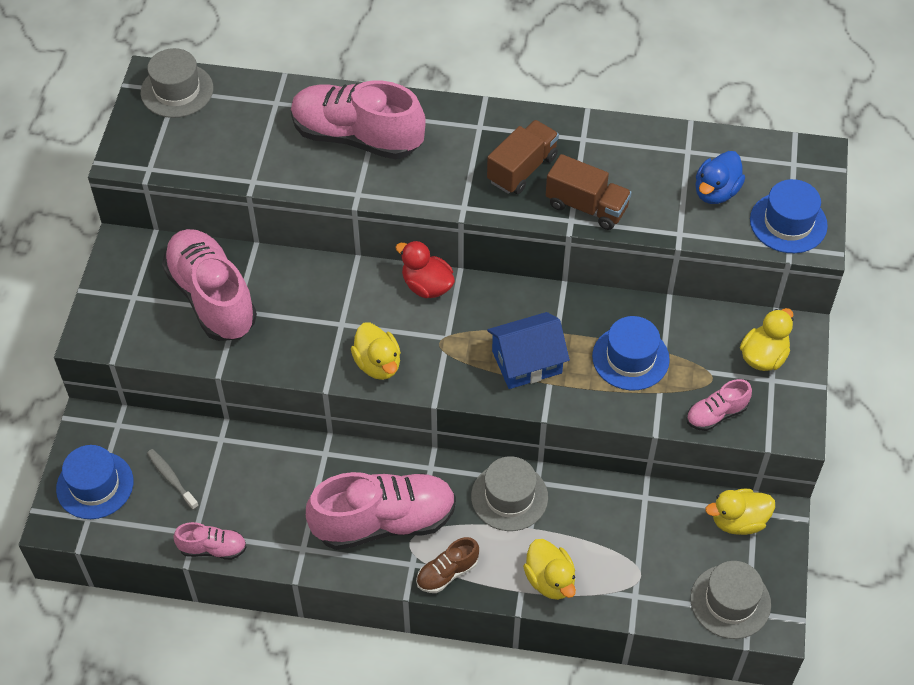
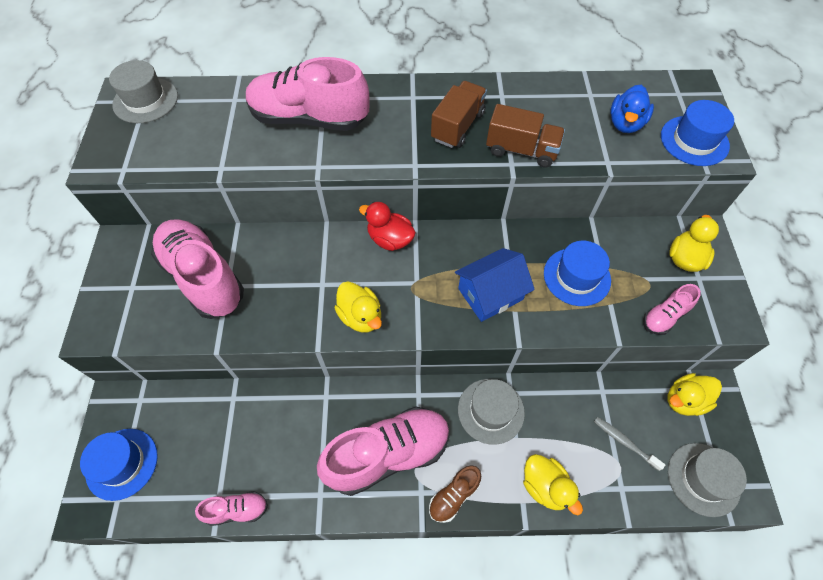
camera: 10 degrees left, 5 degrees up
(171, 478) = (192, 445): grey toothbrush -> grey toothbrush (624, 442)

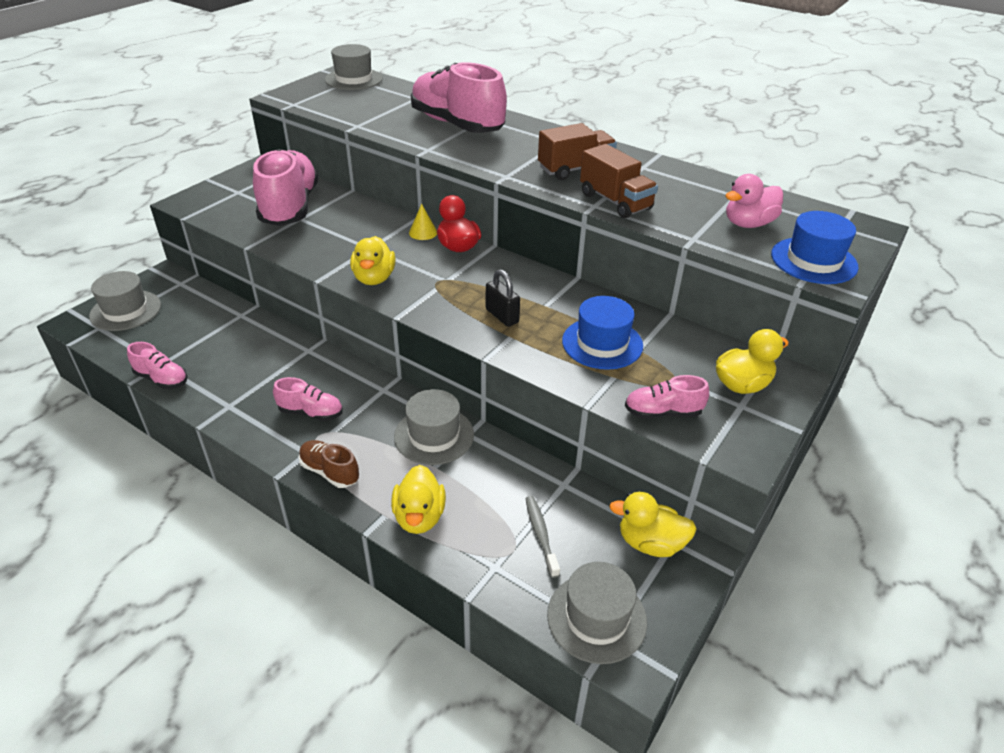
camera: 35 degrees right, 20 degrees down
(122, 463) = (126, 310): blue hat -> grey hat
(347, 239) = (423, 232): none -> yellow cone
(388, 454) = (311, 412): pink shoe -> pink shoe, size x0.47
(454, 496) = (330, 472): brown shoe -> brown shoe turned 45 degrees clockwise
(490, 294) = (502, 316): blue house -> black padlock
(625, 124) = (748, 224): blue duck -> pink duck

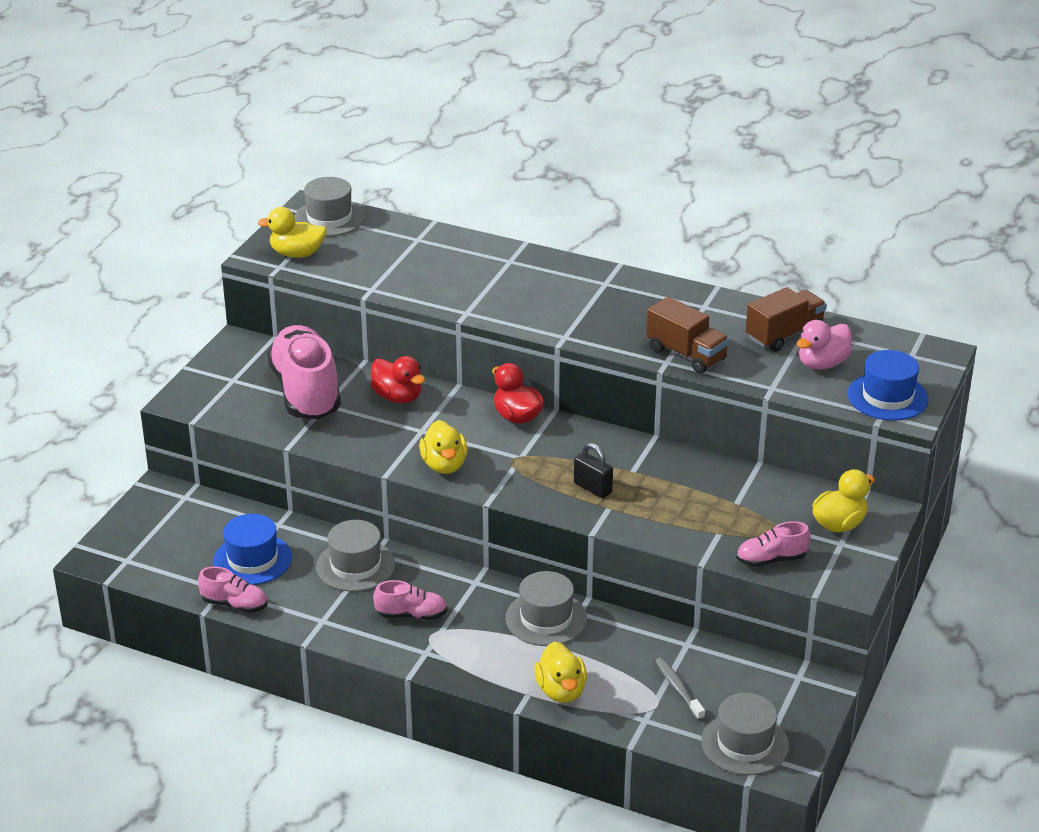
camera: 10 degrees left, 5 degrees down
(126, 310) = (143, 537): grey hat -> grey hat (355, 566)
(330, 472) = (458, 666): brown shoe -> none
(363, 220) = (398, 397): none -> red duck
(423, 232) = (472, 404): yellow cone -> none
(457, 125) = (483, 273): pink shoe -> none
(575, 169) = (634, 319): brown truck -> brown truck (784, 335)
(602, 343) = (700, 502): blue hat -> blue hat (252, 559)
(650, 543) = (778, 681): yellow duck -> yellow duck (297, 254)

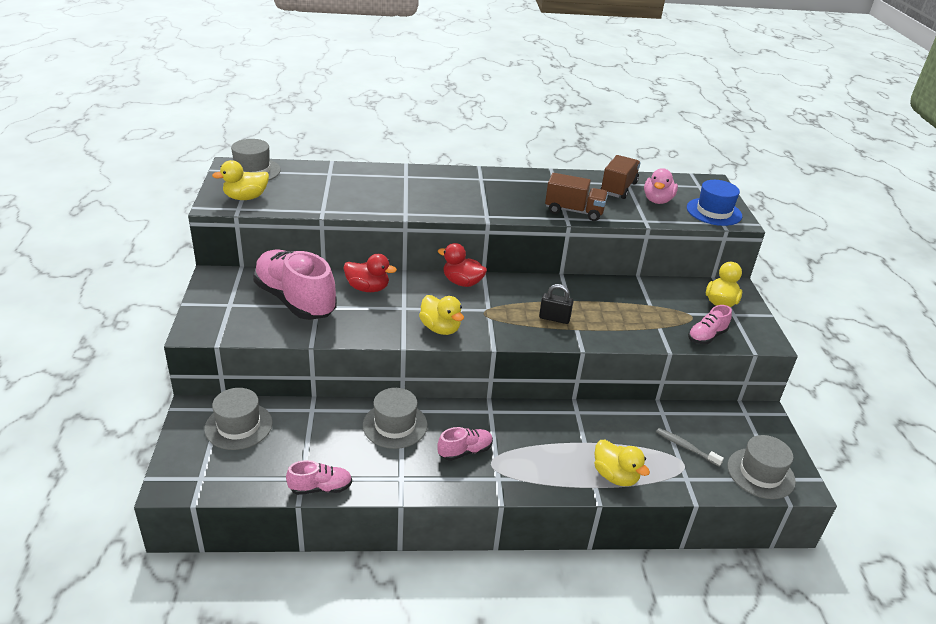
camera: 30 degrees left, 0 degrees up
(252, 559) = (310, 445): blue hat -> none
(546, 618) = (559, 423): grey hat -> grey hat (238, 426)

